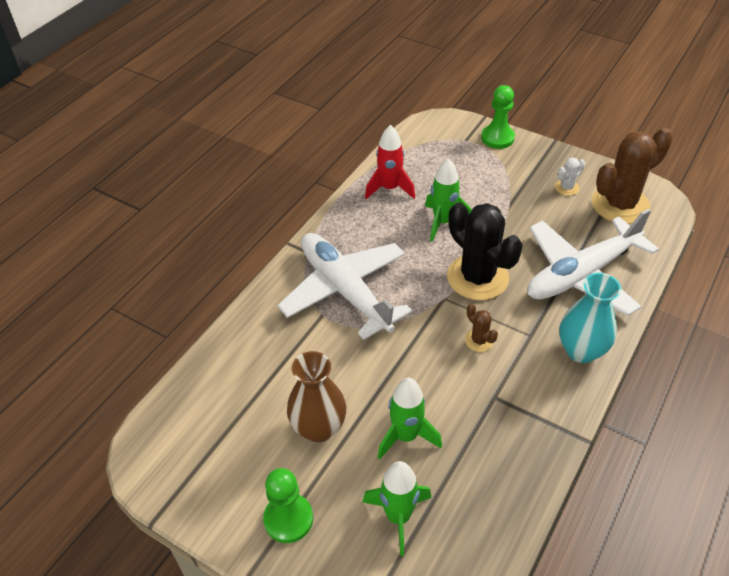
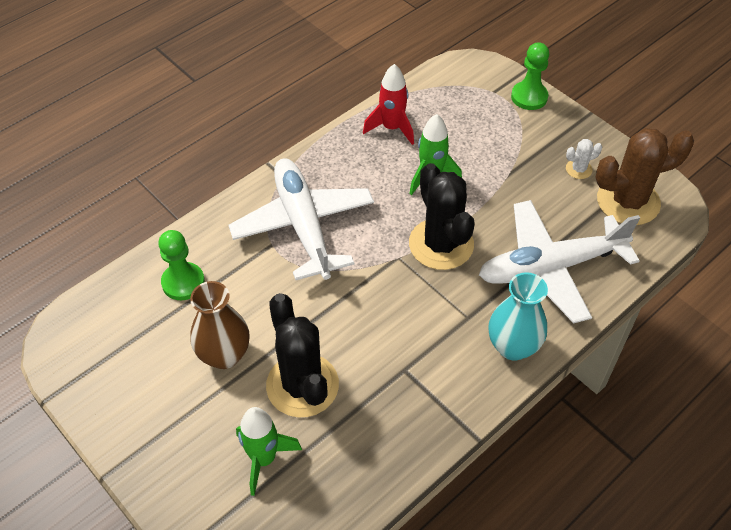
camera: 15 degrees right, 5 degrees up
(288, 519) = (164, 432): green pawn -> green pawn (183, 282)
(406, 436) = (302, 385): green rocket -> black cactus
(479, 340) = (414, 309): brown cactus -> none

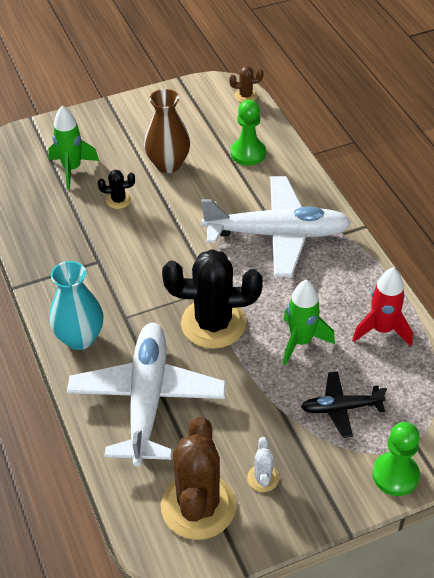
camera: 110 degrees right, 5 degrees down
(74, 313) = (246, 96): none -> brown cactus
(302, 385) = (118, 200): black cactus -> black cactus, size x0.43
(486, 138) = (340, 408): none -> black plane

